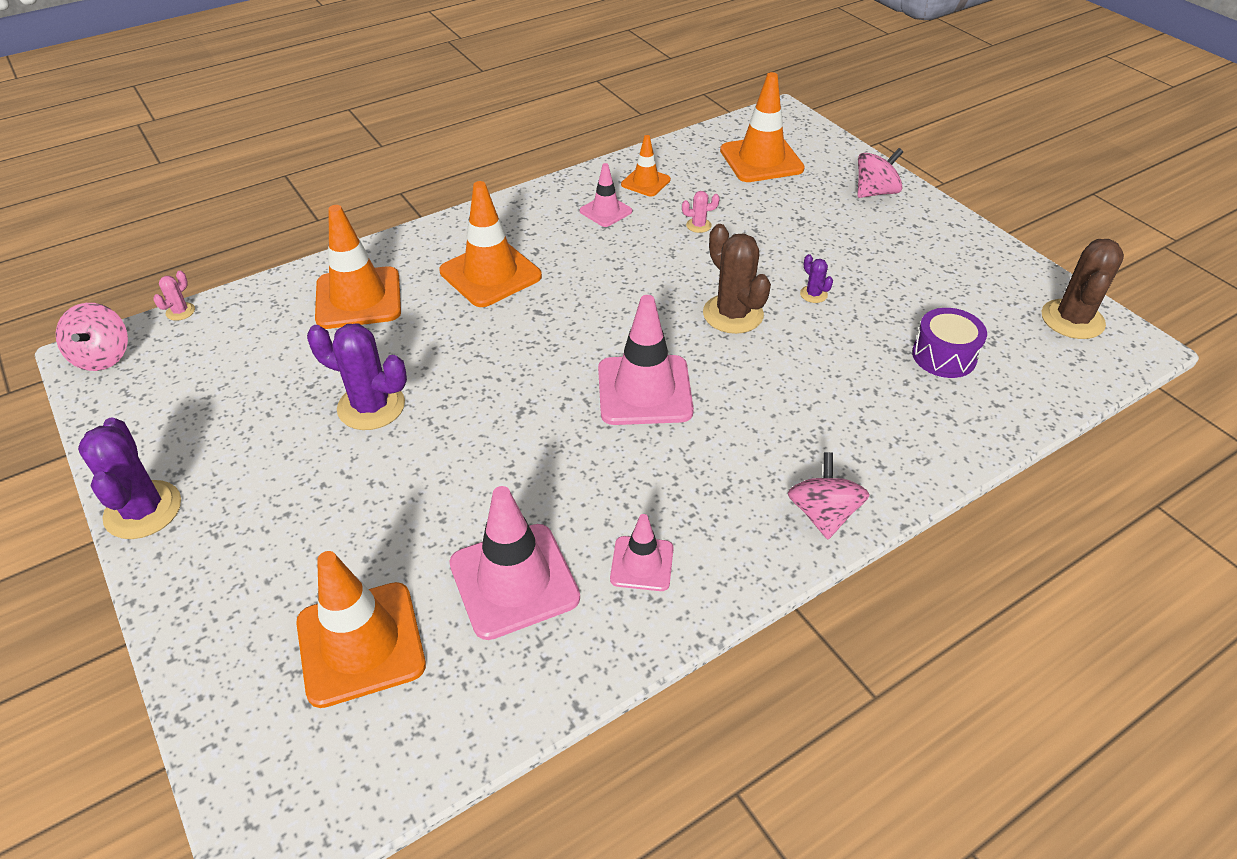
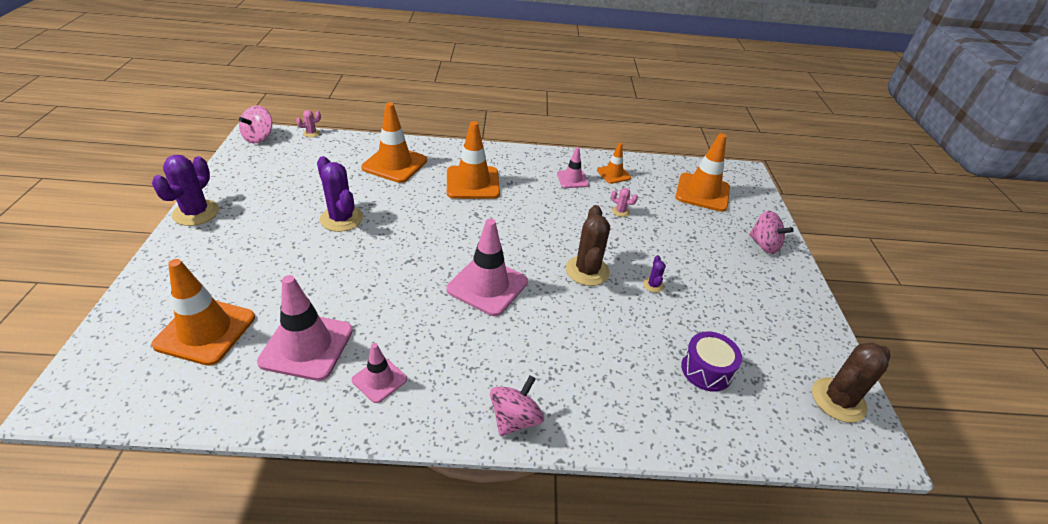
camera: 30 degrees right, 5 degrees down
(875, 192) = (764, 245): pink spinning top -> pink spinning top turned 45 degrees clockwise

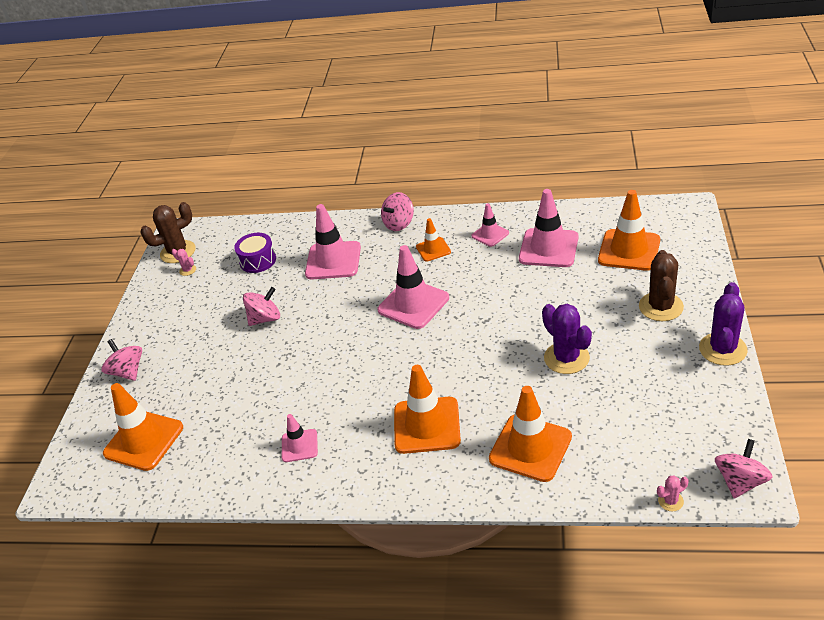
camera: 165 degrees left, 0 degrees up
(587, 271) = (320, 326): brown cactus -> brown cactus (661, 307)
(599, 358) = (333, 261): none -> pink traffic cone
(613, 174) = (242, 461): orange traffic cone -> orange traffic cone (433, 249)
(620, 211) = (259, 400): pink cactus -> pink cactus (188, 270)
(653, 285) = (265, 318): purple cactus -> pink spinning top

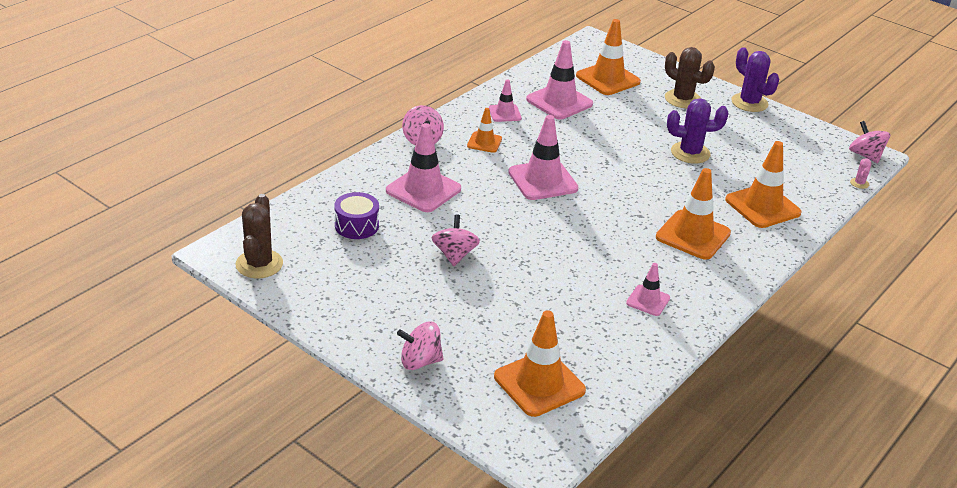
camera: 65 degrees left, 5 degrees down
(188, 270) = (303, 269): pink cactus -> none

